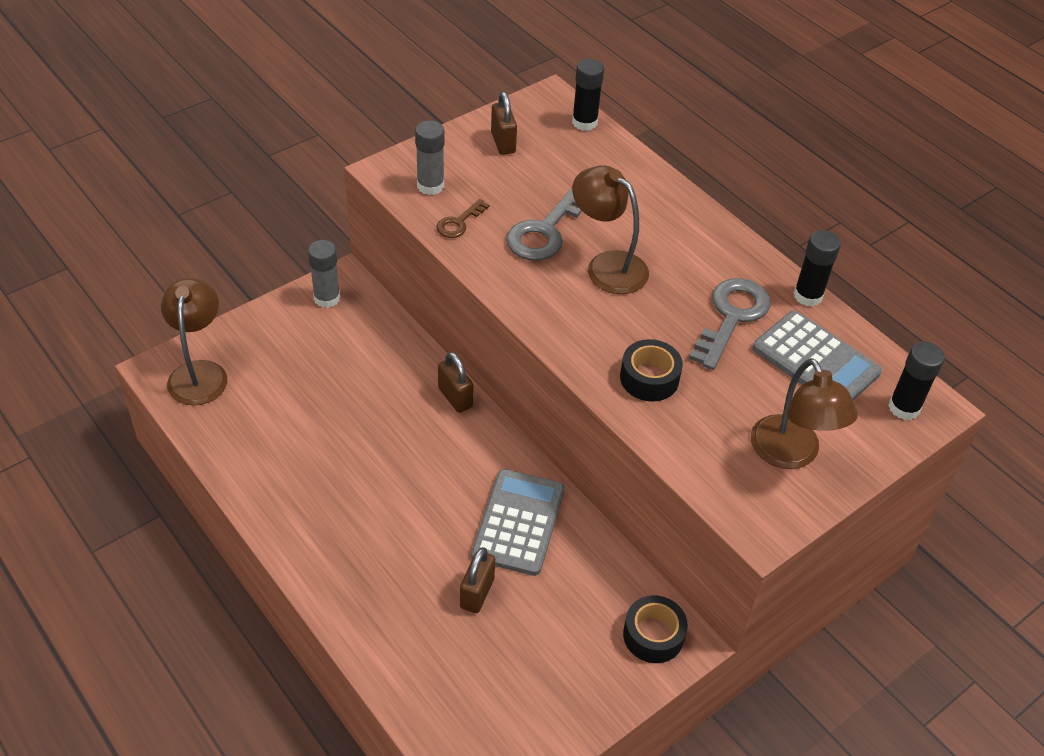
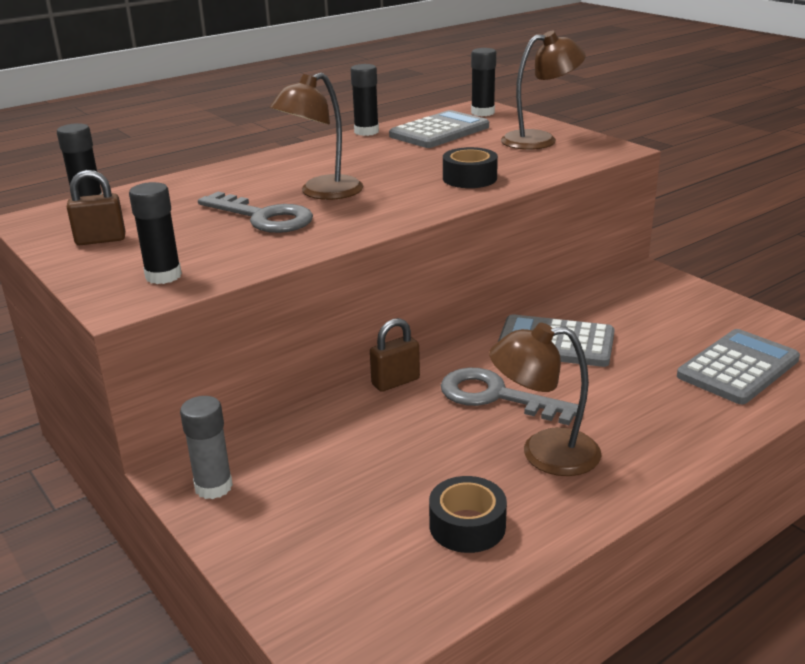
camera: 85 degrees left, 20 degrees down
(199, 372) = (348, 604): brown lamp -> brown lamp (544, 453)
(430, 186) = (163, 276): grey glue stick -> black glue stick
(459, 223) = (238, 258): brown key -> none
(461, 673) = (738, 368): none -> grey calculator
(477, 593) = (646, 362): brown padlock -> none
(653, 635) = (651, 284): black tape -> black tape (467, 526)
(731, 317) = (392, 153): grey key -> grey key (496, 396)

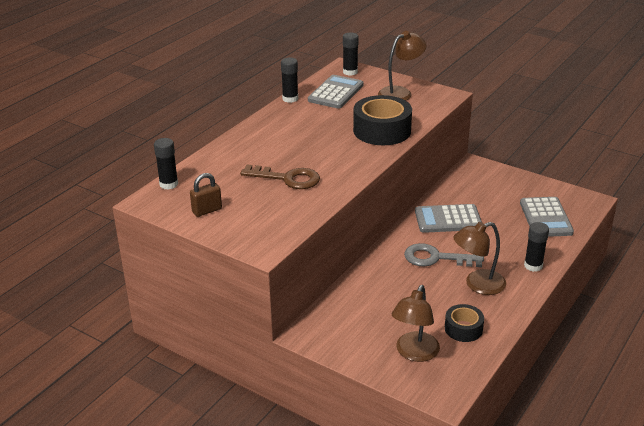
camera: 20 degrees left, 5 degrees up
(163, 276) = (269, 229): black glue stick -> black glue stick (533, 266)
(213, 487) = (326, 338): grey glue stick -> none
(263, 217) = (287, 178): grey key -> brown key
(321, 193) = (305, 154): brown lamp -> brown lamp (414, 353)
(395, 382) = (378, 260): brown padlock -> none
(469, 178) = (382, 130): black tape -> black tape, size x1.79
(738, 368) = (546, 218): grey calculator -> grey calculator turned 150 degrees clockwise

